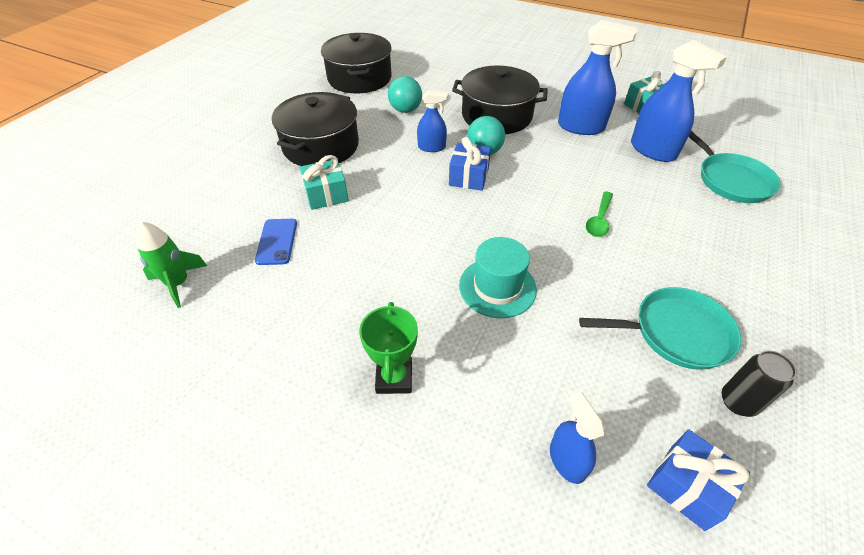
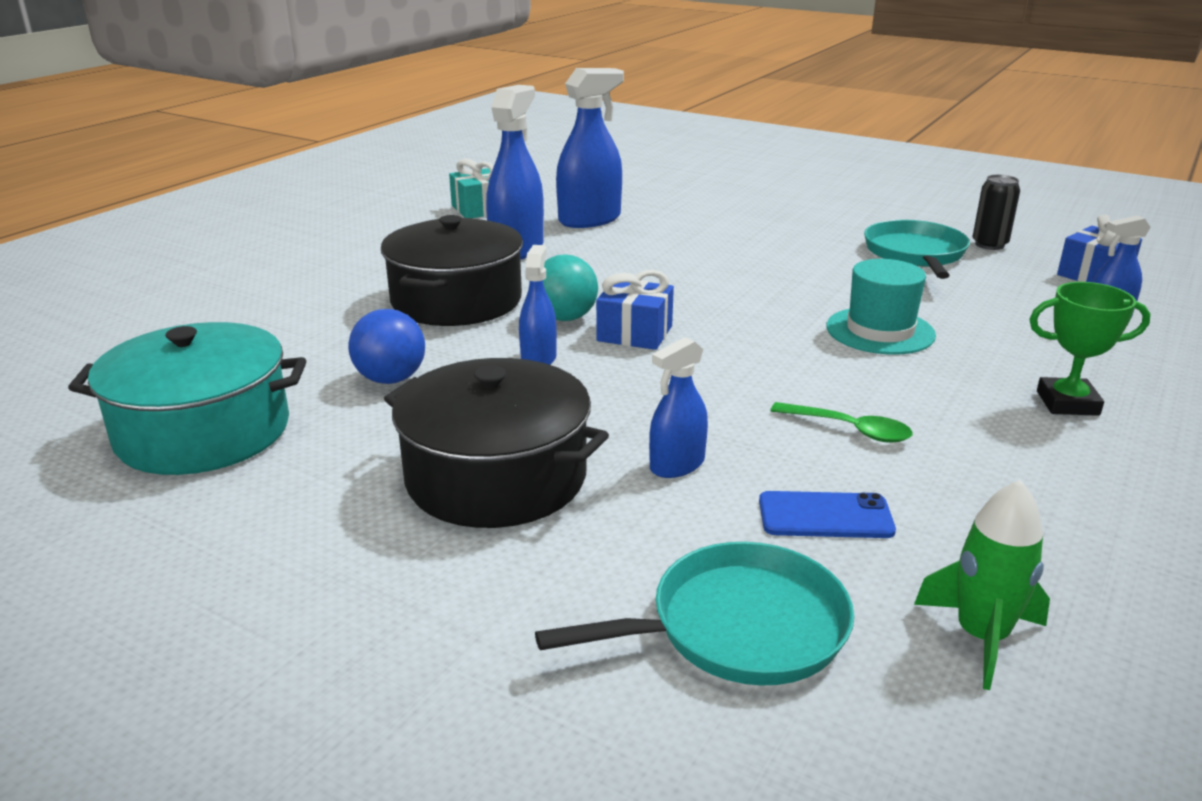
camera: 85 degrees left, 20 degrees down
(326, 195) = (677, 465): turquoise gift -> blue spray bottle
(359, 78) = (203, 431): black pot -> turquoise pot
(405, 110) = (391, 379): turquoise ball -> blue ball
(599, 220) = (737, 264): green spoon -> green spoon (849, 429)
(731, 180) = (659, 196): turquoise pan -> turquoise pan (739, 627)

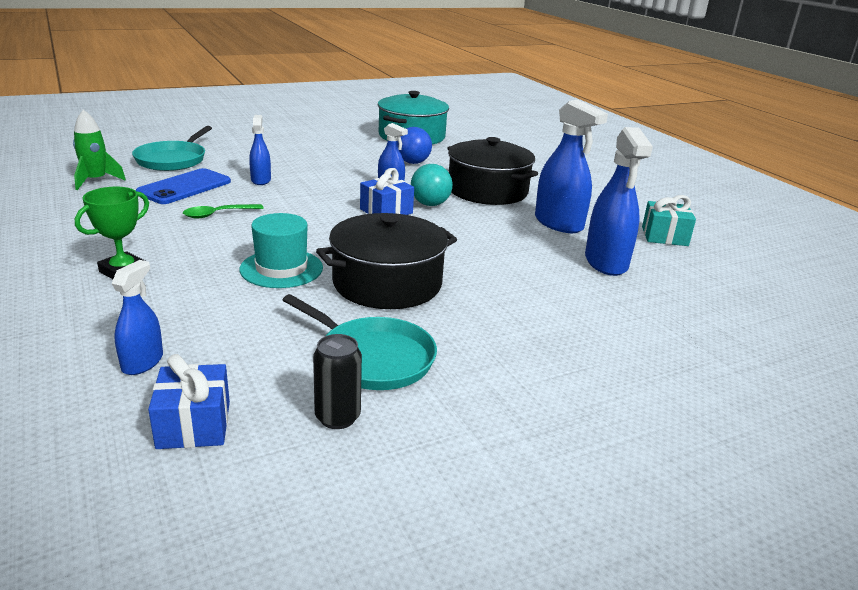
camera: 120 degrees right, 0 degrees up
(496, 477) = (307, 158): black pot -> black pot (387, 283)
(825, 516) = (184, 187): blue phone -> blue phone, size x1.51

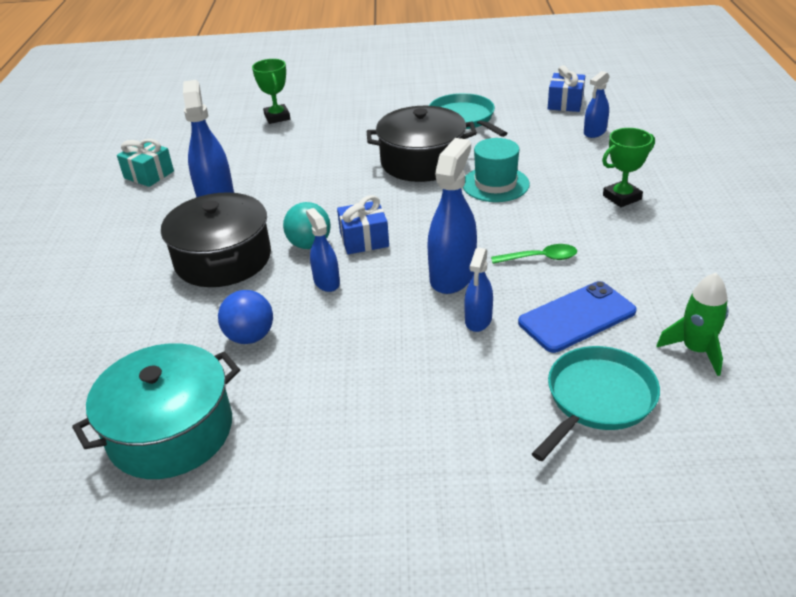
camera: 150 degrees left, 10 degrees up
(337, 417) = (496, 98): black can -> none
(606, 262) = (239, 158): blue spray bottle -> blue spray bottle (452, 276)
(651, 321) = (277, 117): none -> green trophy

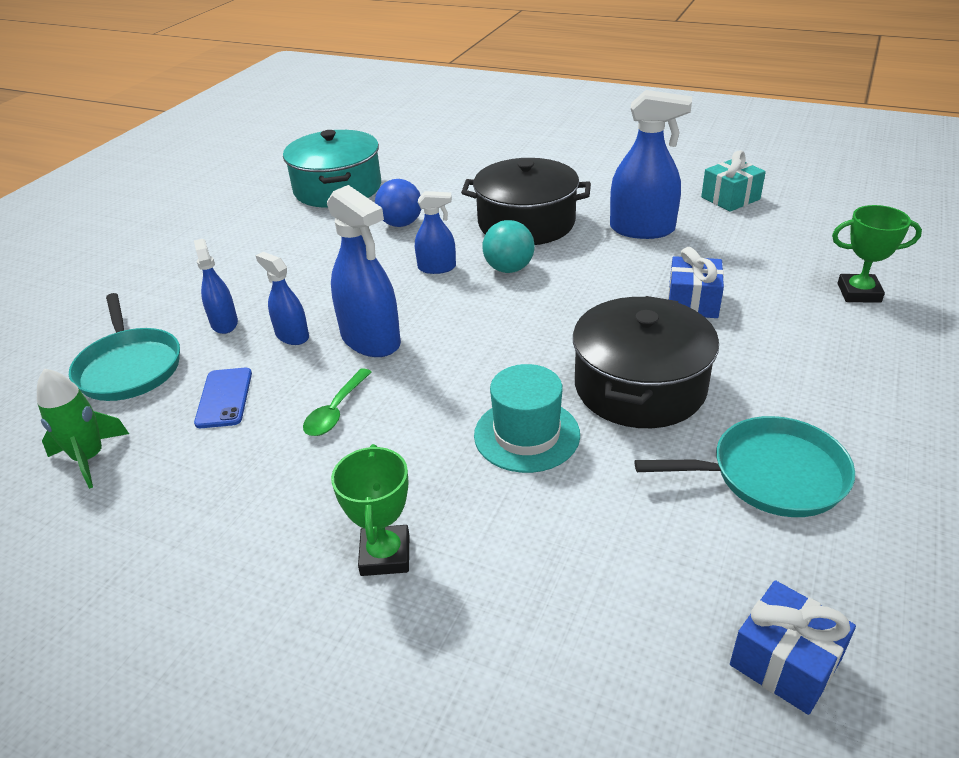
camera: 115 degrees right, 0 degrees up
(364, 240) = (487, 301): blue gift -> blue gift (692, 302)
(577, 317) = (224, 398): blue phone -> blue phone, size x0.66
(594, 132) = (621, 641): blue spray bottle -> blue spray bottle (224, 323)

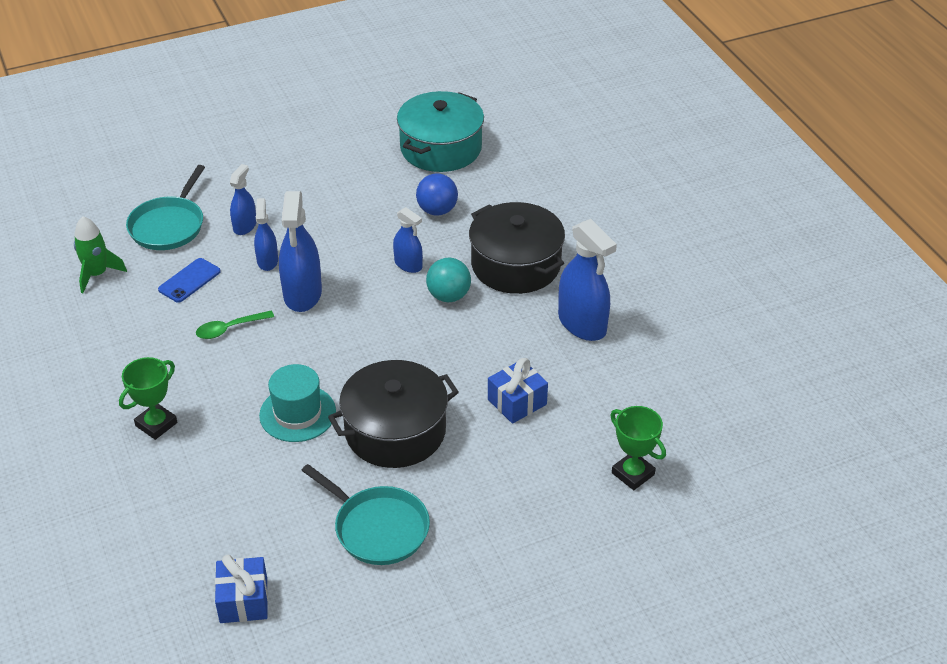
camera: 40 degrees right, 5 degrees up
(730, 198) = (691, 341): turquoise gift -> none

